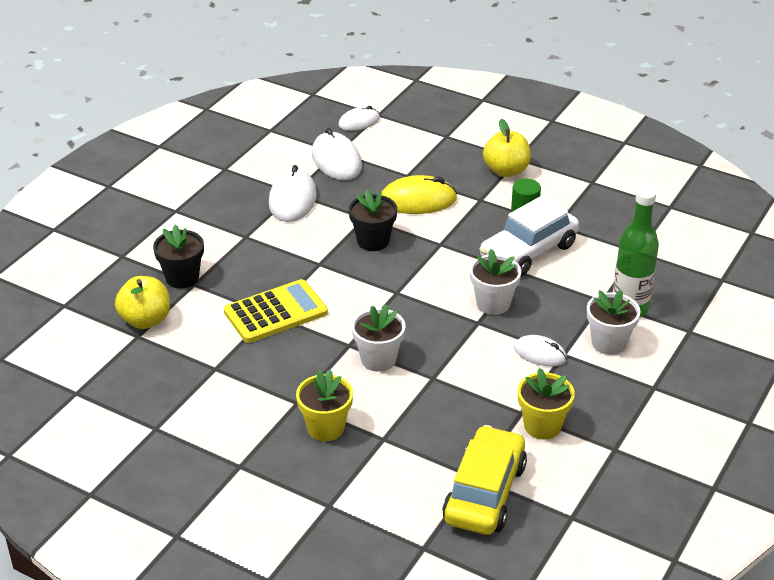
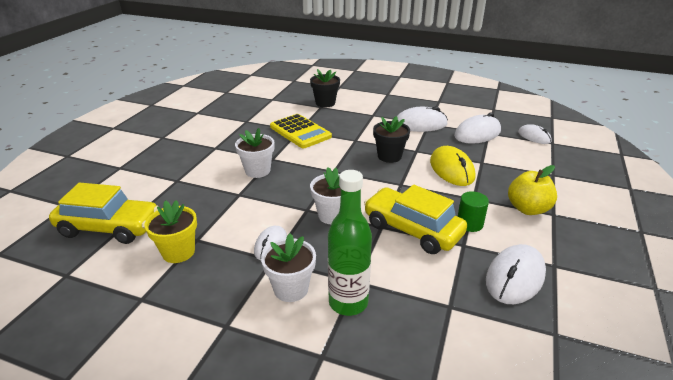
camera: 80 degrees right, 5 degrees down
(146, 320) = (285, 99): yellow apple -> none
(325, 428) = (190, 159): yellow flower pot -> none
(528, 251) = (412, 229): white car -> yellow car
(605, 207) = (515, 277): none -> white mouse

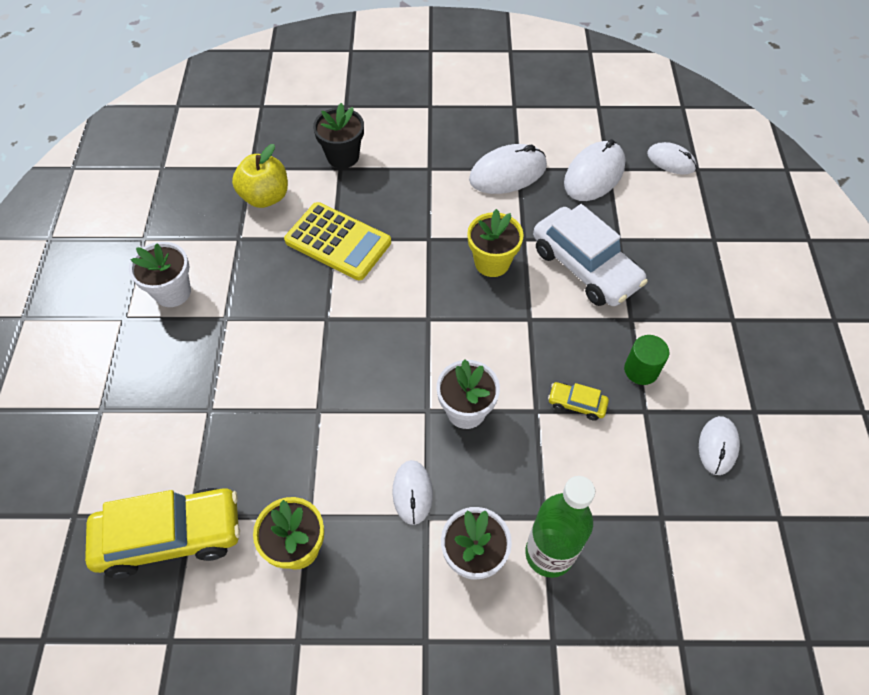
camera: 20 degrees left, 25 degrees up
(257, 171) = (319, 352): white flower pot -> white flower pot (172, 292)
(389, 156) = (492, 262): black flower pot -> yellow flower pot
(412, 229) = (576, 404): yellow car -> yellow car, size x0.44
(451, 169) = (585, 267): yellow mouse -> white car
(515, 277) = (717, 446): white mouse -> white mouse, size x0.62
(527, 209) = (701, 319): yellow apple -> yellow apple (265, 197)

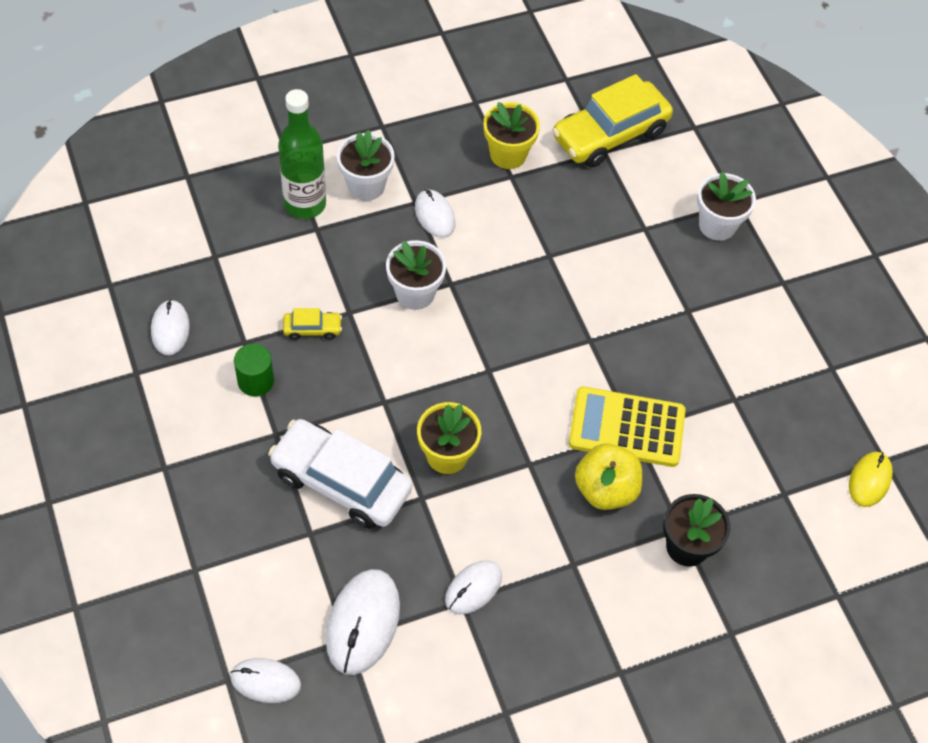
camera: 155 degrees right, 0 degrees up
(172, 292) = (757, 320): white flower pot -> white flower pot (717, 225)
(184, 158) = (869, 480): none -> yellow mouse
(265, 197) = (741, 459): yellow apple -> yellow apple (605, 489)
(508, 173) = (473, 588): white mouse -> white mouse, size x0.62

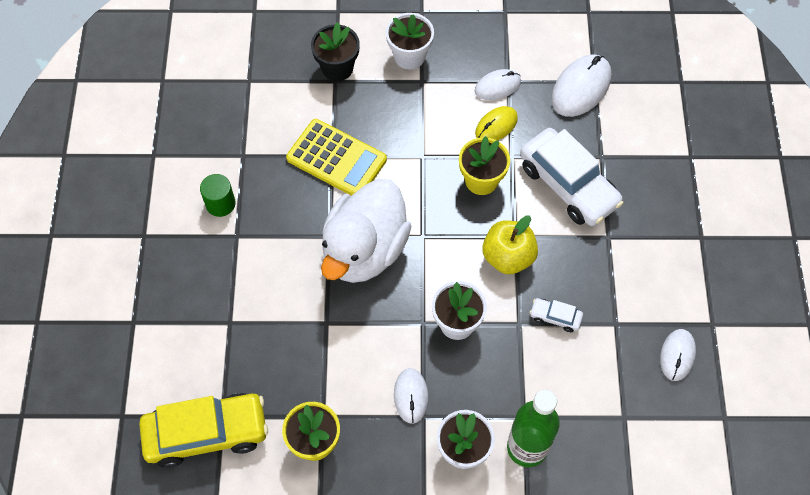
camera: 155 degrees left, 5 degrees up
(255, 381) = (614, 285): green cylinder -> green cylinder (220, 203)
(265, 681) = (656, 73): white mouse -> none
(312, 329) = (555, 317): yellow car -> white car
(545, 337) = (365, 250): none -> white duck
(605, 489) = (375, 121): yellow apple -> yellow apple (508, 257)
(717, 225) = (165, 305): white flower pot -> white flower pot (409, 56)
(869, 480) = (182, 70): yellow mouse -> yellow mouse (496, 126)

